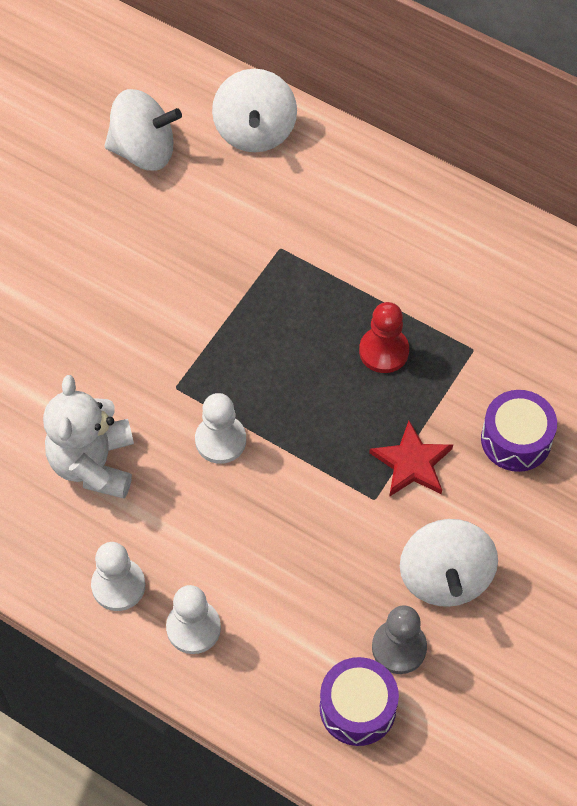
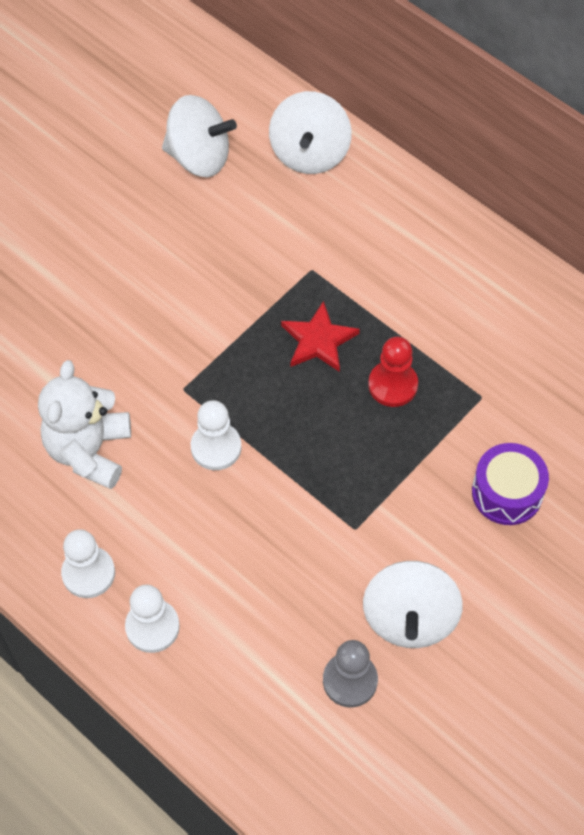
camera: 10 degrees right, 0 degrees up
(357, 708) = (297, 734): purple drum -> none
(412, 463) = (399, 499): red star -> red star (318, 340)

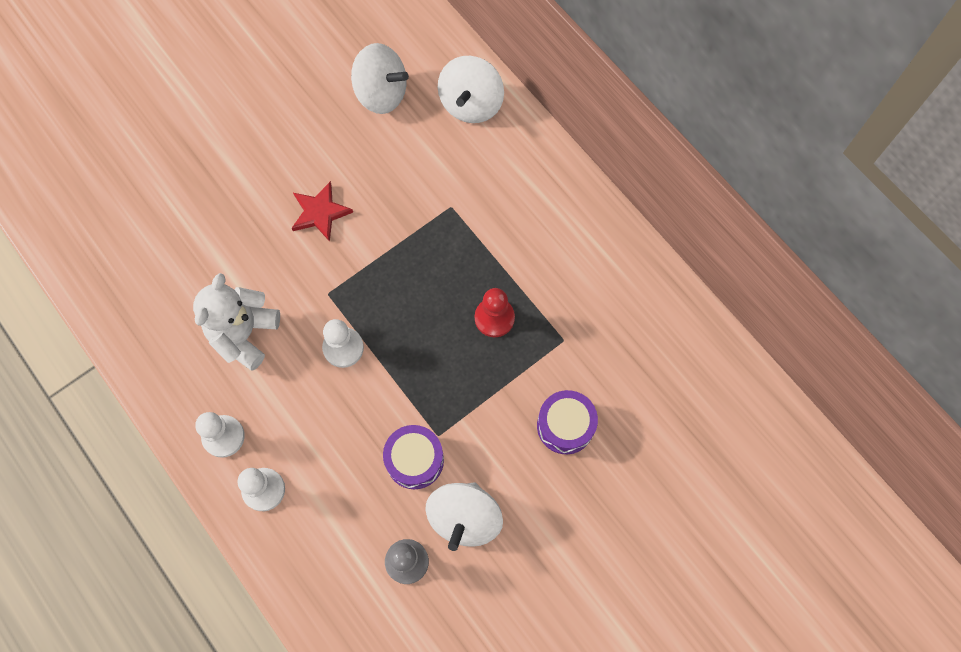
camera: 10 degrees right, 10 degrees up
(318, 340) = (443, 269): red star -> red star (320, 212)
(333, 561) = (415, 460): none -> purple drum

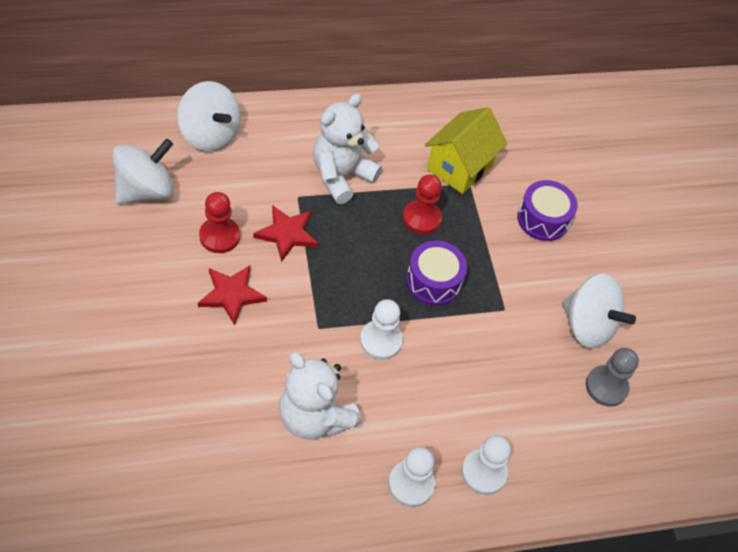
camera: 70 degrees left, 15 degrees down
(371, 172) = (219, 236): none -> red pawn
(406, 220) = (287, 234): none -> red star
(415, 460) = (518, 337): purple drum -> purple drum (433, 281)
(497, 228) = (341, 176): none -> white teddy bear
(578, 322) = (459, 167): none -> yellow house

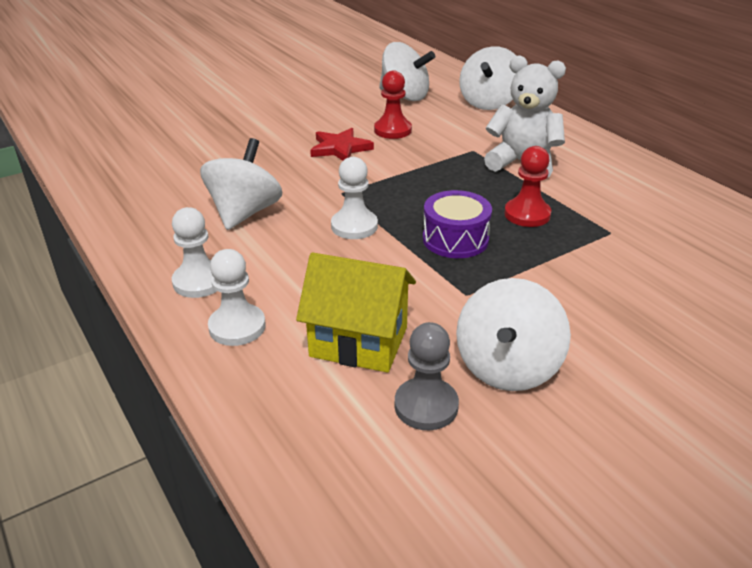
camera: 75 degrees right, 20 degrees down
(287, 234) = (427, 155): red star -> none
(315, 417) = (244, 213): white teddy bear -> white spinning top
(459, 167) = (625, 221): yellow house -> yellow house (359, 341)
(543, 219) = (629, 294): purple drum -> none

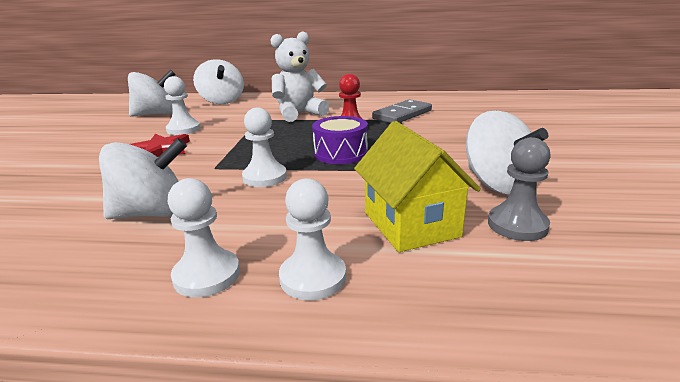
camera: 50 degrees left, 10 degrees down
(244, 213) = (152, 213): white spinning top -> white spinning top turned 105 degrees clockwise
(359, 341) = (410, 224): yellow house -> yellow house turned 75 degrees counterclockwise
(392, 130) = (183, 129): red pawn -> white pawn
(627, 227) = (402, 115): none -> grey domino

